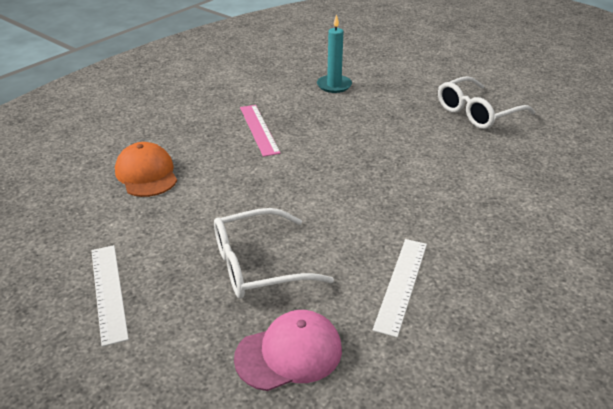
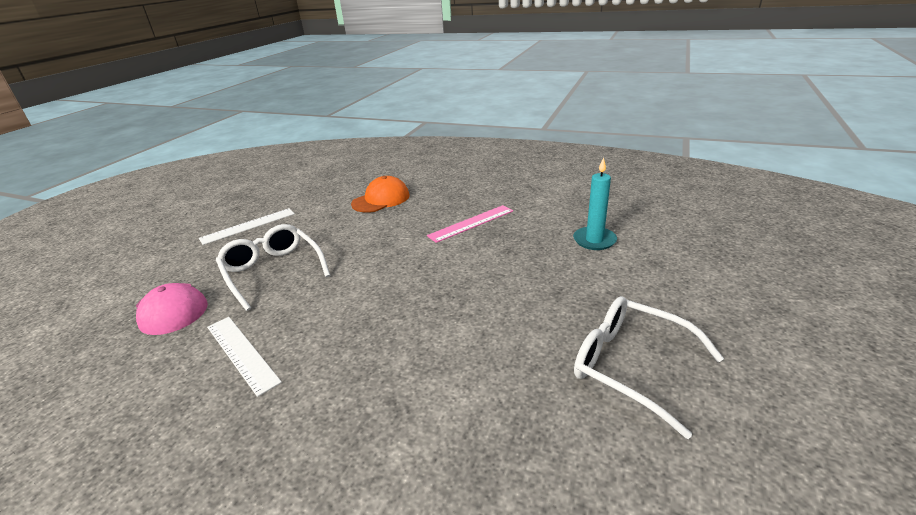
camera: 75 degrees right, 5 degrees down
(401, 284) = (241, 353): white ruler -> white ruler turned 45 degrees clockwise

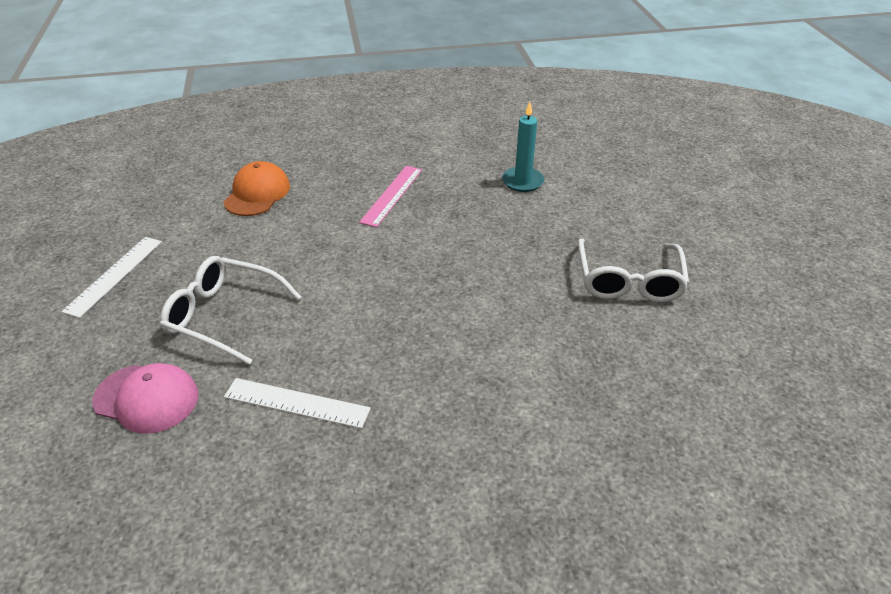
camera: 35 degrees left, 10 degrees up
(629, 365) = (628, 281): white glasses -> white glasses turned 90 degrees counterclockwise

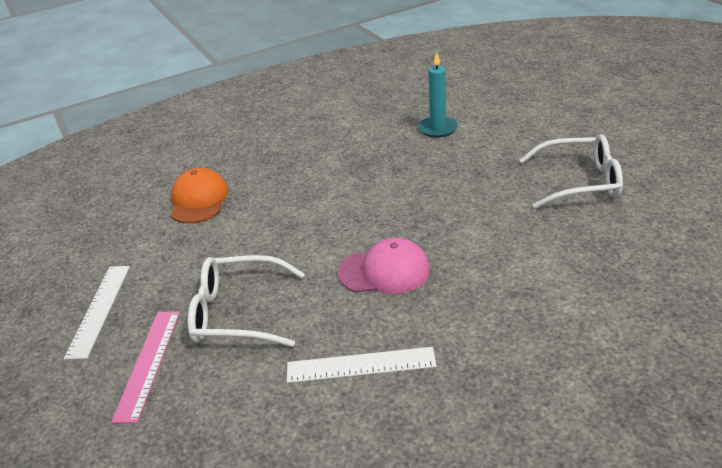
camera: 15 degrees left, 5 degrees down
(146, 398) = (208, 408): pink cap -> pink cap (384, 271)
(392, 195) = (329, 169): pink ruler -> pink ruler (148, 363)
(628, 281) = (580, 182): white glasses -> white glasses turned 75 degrees counterclockwise

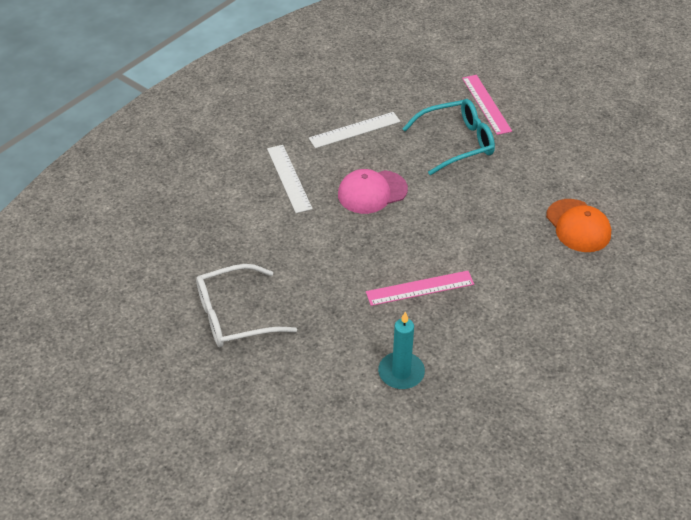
camera: 155 degrees right, 10 degrees up
(99, 309) = (555, 125): white ruler -> white ruler (289, 178)
(236, 312) = (457, 142): white glasses -> turquoise glasses
(387, 176) = (420, 288): none -> pink ruler

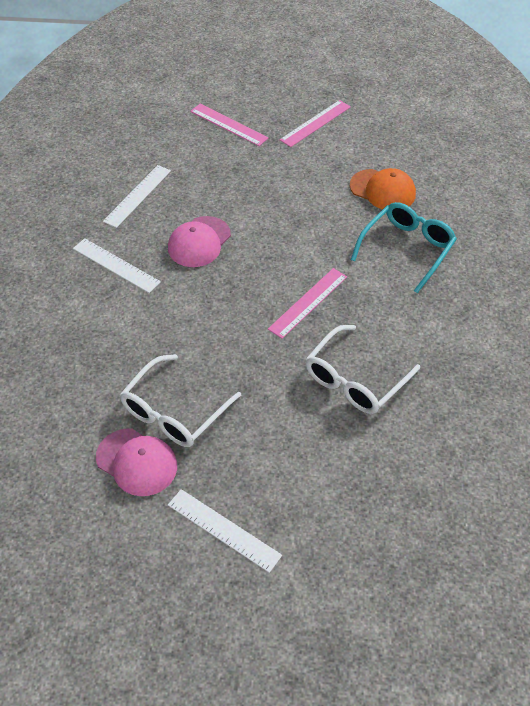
camera: 35 degrees left, 5 degrees up
(174, 337) = (137, 462): none -> pink cap
(193, 425) = (223, 530): none -> white ruler
(401, 372) = (354, 380): turquoise candle -> white glasses
(457, 142) = (233, 167): turquoise glasses -> turquoise glasses (407, 248)
(568, 137) = (315, 123): none -> pink ruler

